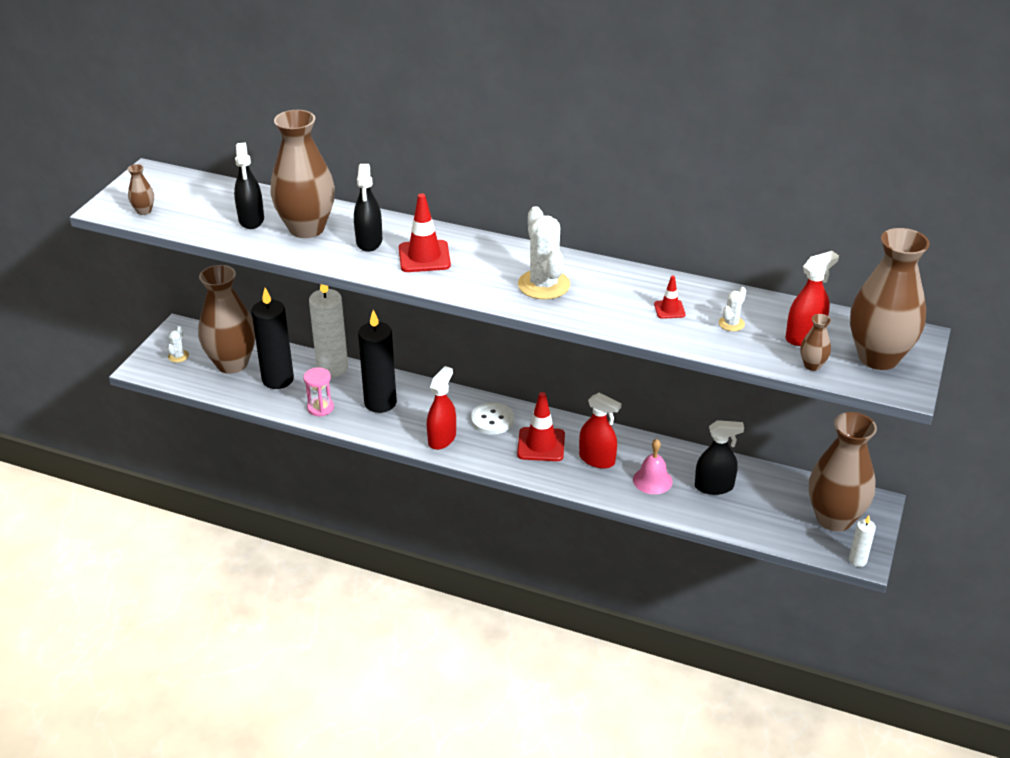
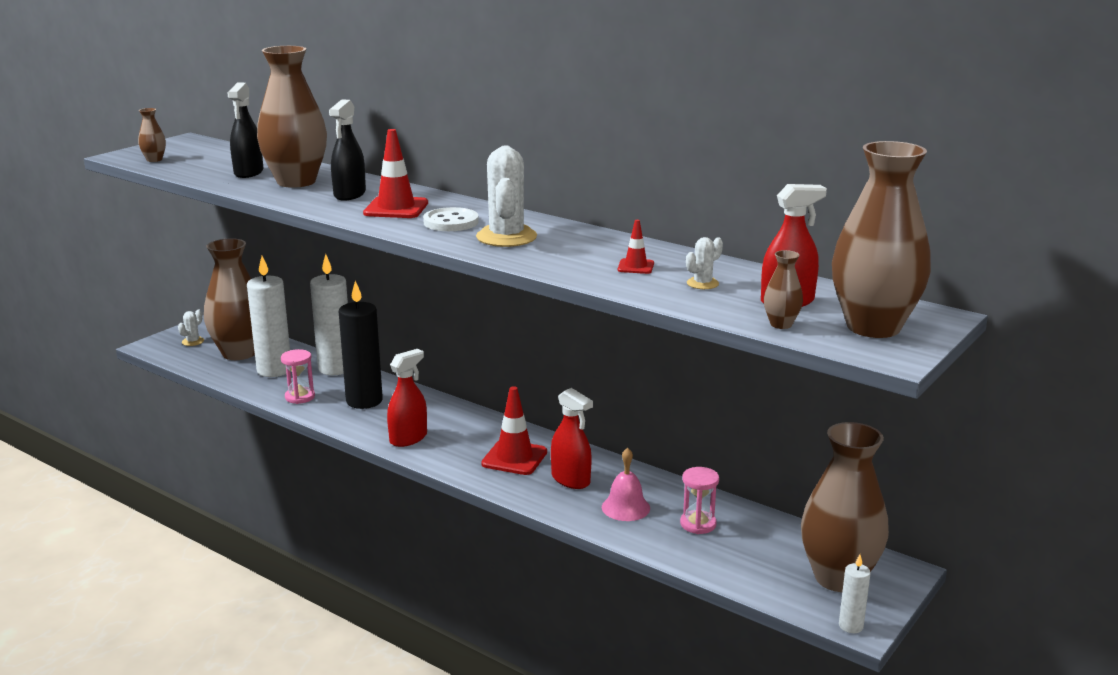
camera: 15 degrees right, 15 degrees down
(278, 379) = (274, 370): black candle -> white candle
(492, 420) = (474, 430): white button -> white button (451, 222)
(714, 486) = (698, 524): black spray bottle -> pink hourglass

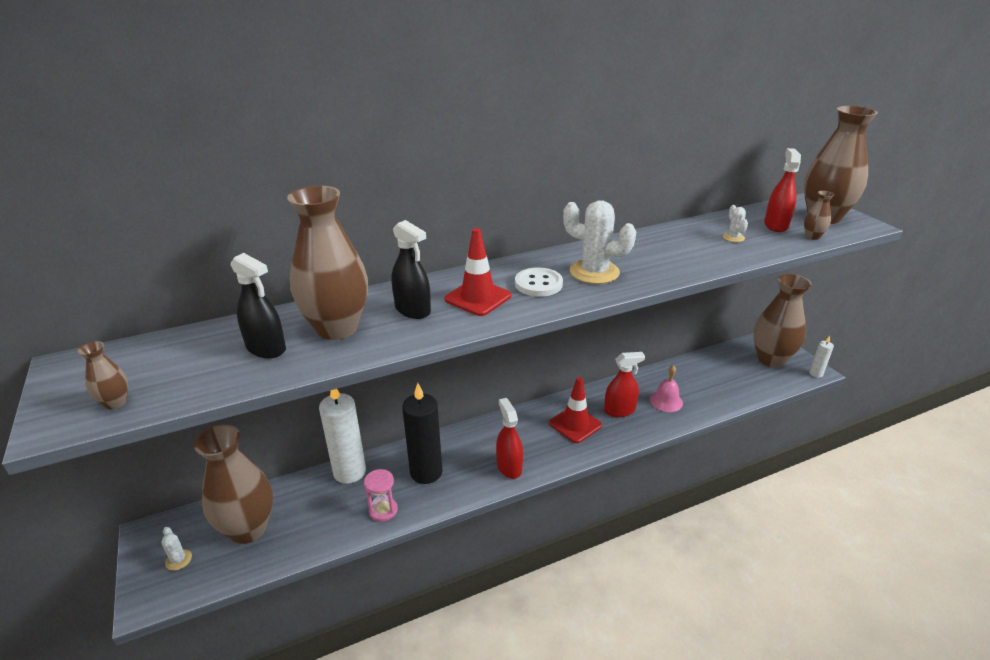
camera: 60 degrees left, 10 degrees up
(274, 370) = (312, 513): white candle -> none
(635, 266) = (690, 247): red traffic cone -> none
(698, 524) = (698, 382): pink hourglass -> none

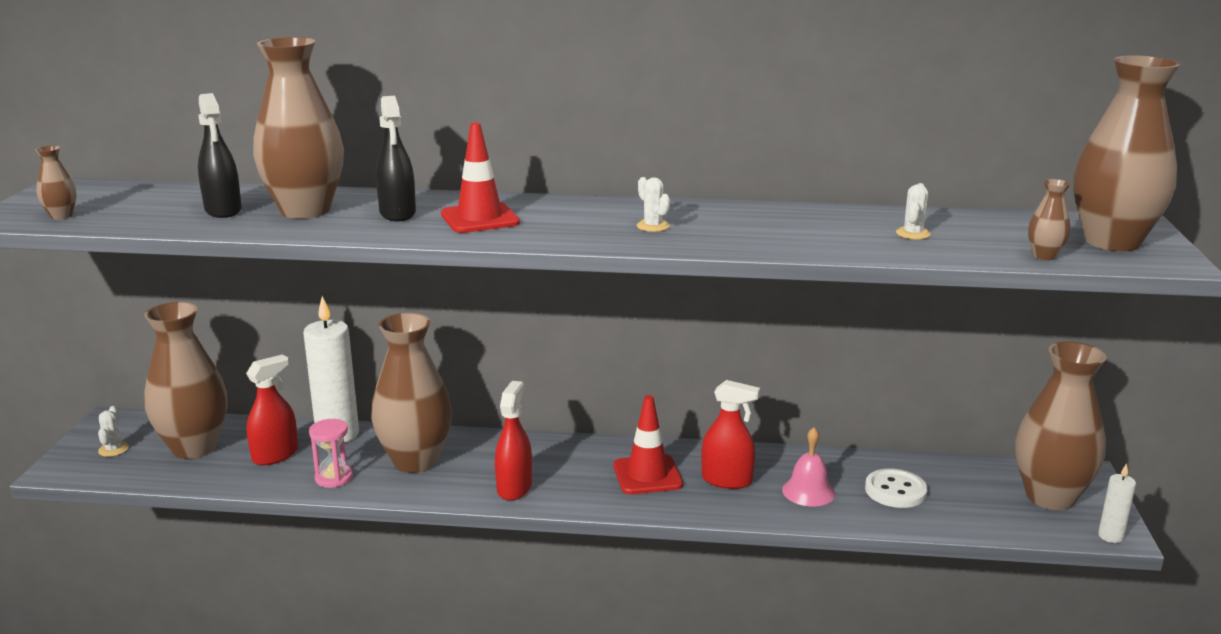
camera: 30 degrees right, 10 degrees down
(426, 472) = (415, 461): black candle -> brown vase
(538, 284) = (567, 222): white button -> white button (895, 491)
(594, 272) = (653, 226): white cactus -> white cactus, size x0.48
(775, 225) = (1009, 235): red spray bottle -> red spray bottle (275, 455)

